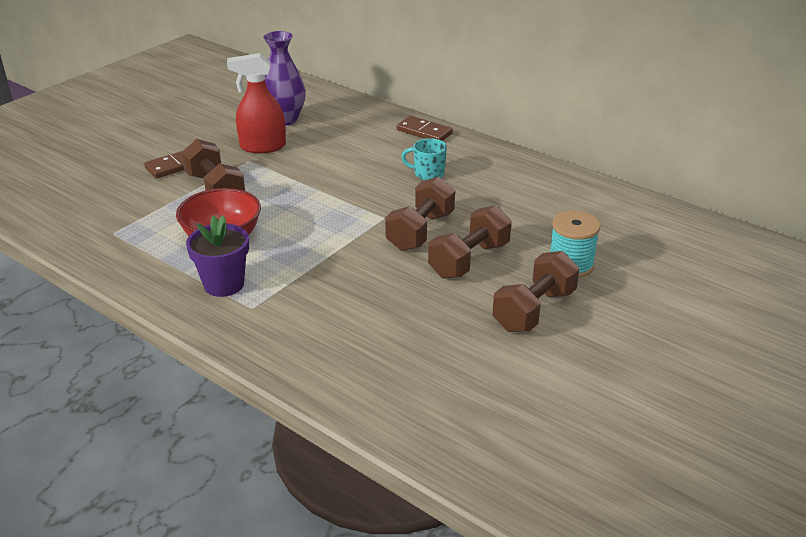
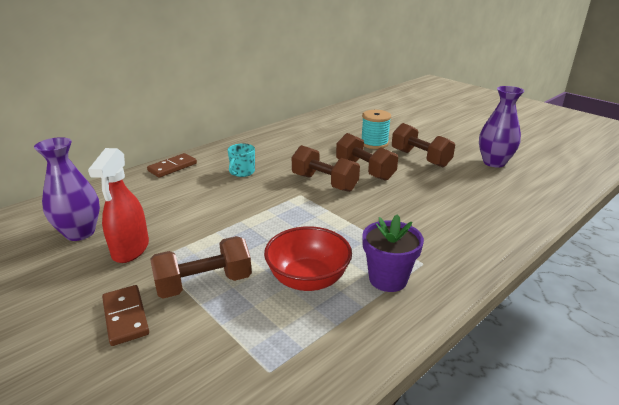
camera: 80 degrees left, 5 degrees down
(555, 392) = (494, 162): none -> purple vase

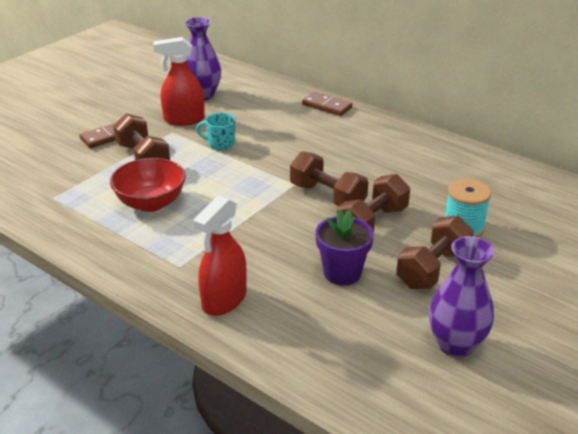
camera: 80 degrees right, 5 degrees up
(242, 172) = (332, 144): turquoise mug -> turquoise mug (220, 144)
(324, 183) = (327, 196): brown dumbbell -> brown dumbbell turned 75 degrees counterclockwise
(388, 279) = (153, 245): purple flower pot -> purple flower pot (342, 273)
(469, 241) = (224, 300): none -> red spray bottle

